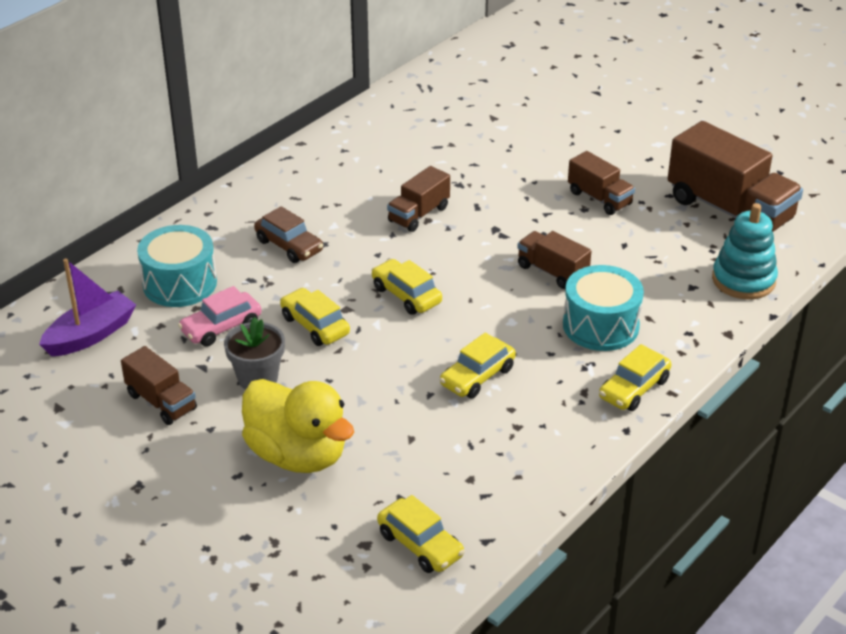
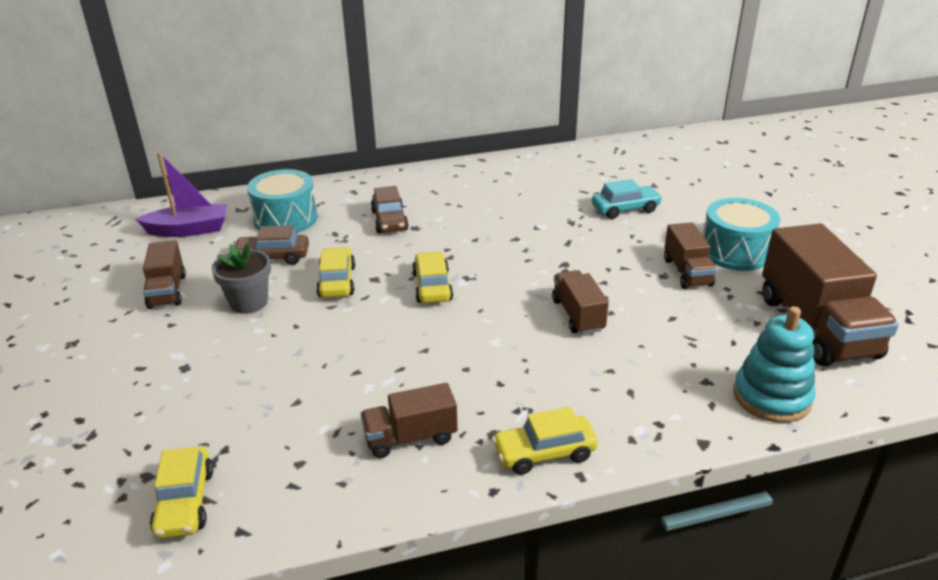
camera: 35 degrees right, 5 degrees down
(221, 327) = (273, 257): pink car -> brown car
(298, 455) = (199, 373): yellow duck -> none
(419, 214) = (513, 232): brown truck -> brown truck (410, 437)
(477, 377) = (412, 375): yellow car -> none
(493, 153) = (625, 209): none -> turquoise car
(600, 325) = (574, 379): turquoise drum -> turquoise drum (735, 251)

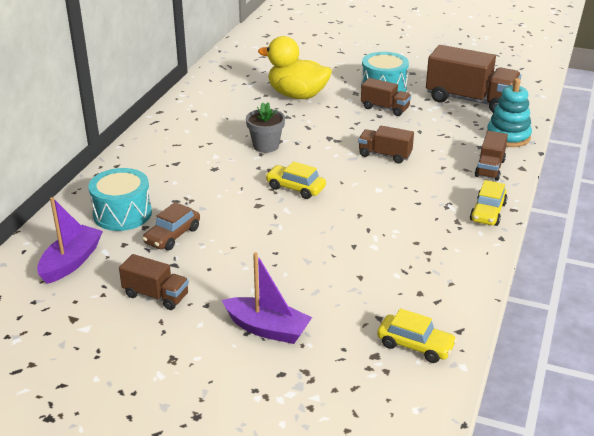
camera: 55 degrees left, 0 degrees up
(153, 378) = (267, 329): none -> purple boat
(249, 302) = (221, 263): grey flower pot -> grey flower pot (266, 146)
(337, 281) = (242, 220): yellow car -> none
(389, 220) = (191, 174): brown car -> none
(410, 437) = (435, 248): brown truck -> brown truck (490, 168)
(625, 209) = (297, 95): turquoise car -> yellow duck

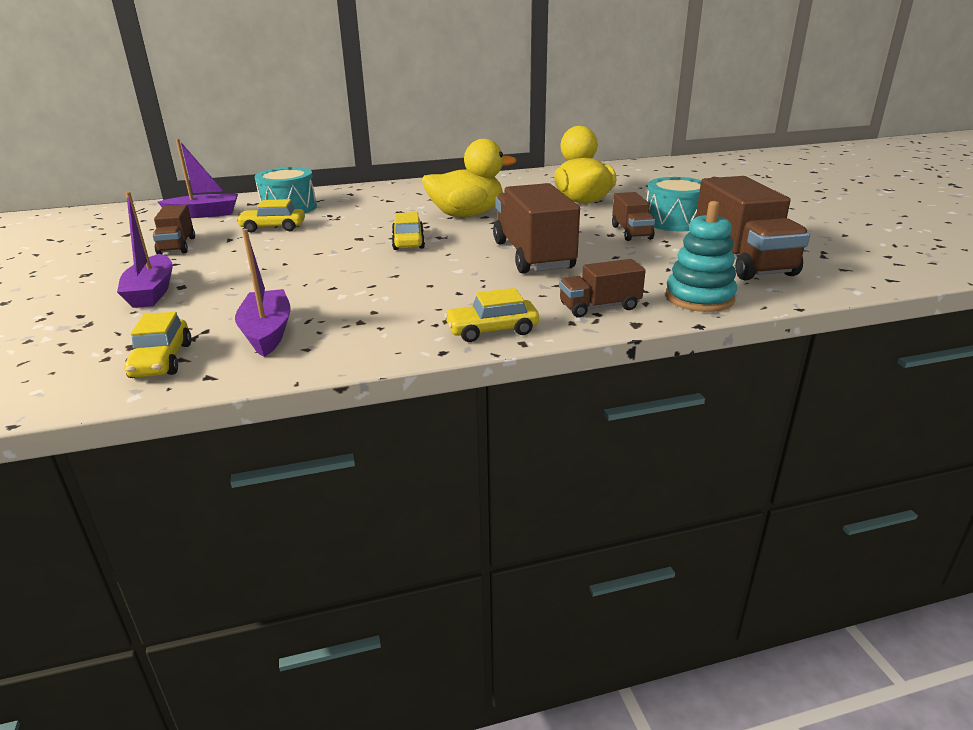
camera: 55 degrees right, 5 degrees down
(172, 236) = (273, 228): brown car -> yellow car
(266, 146) = (466, 215): grey flower pot -> yellow duck
(384, 155) = (533, 256): brown truck -> brown truck, size x1.87
(410, 292) = (267, 332): none -> purple boat

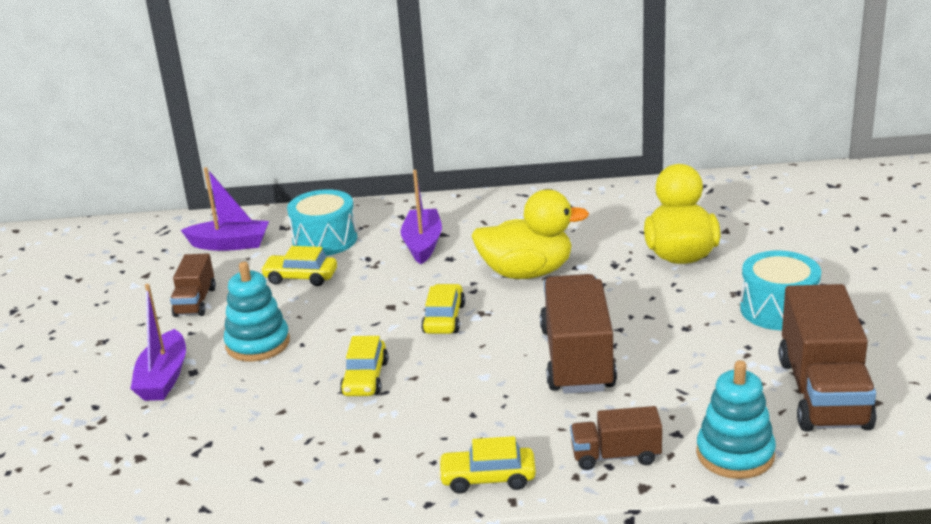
camera: 15 degrees right, 0 degrees up
(162, 360) = (165, 481): yellow car -> yellow car (365, 378)
(242, 266) = (258, 344): none -> turquoise stacking toy
(267, 332) = (266, 454): purple boat -> purple boat (423, 244)
(631, 232) = (713, 326): brown truck -> none

